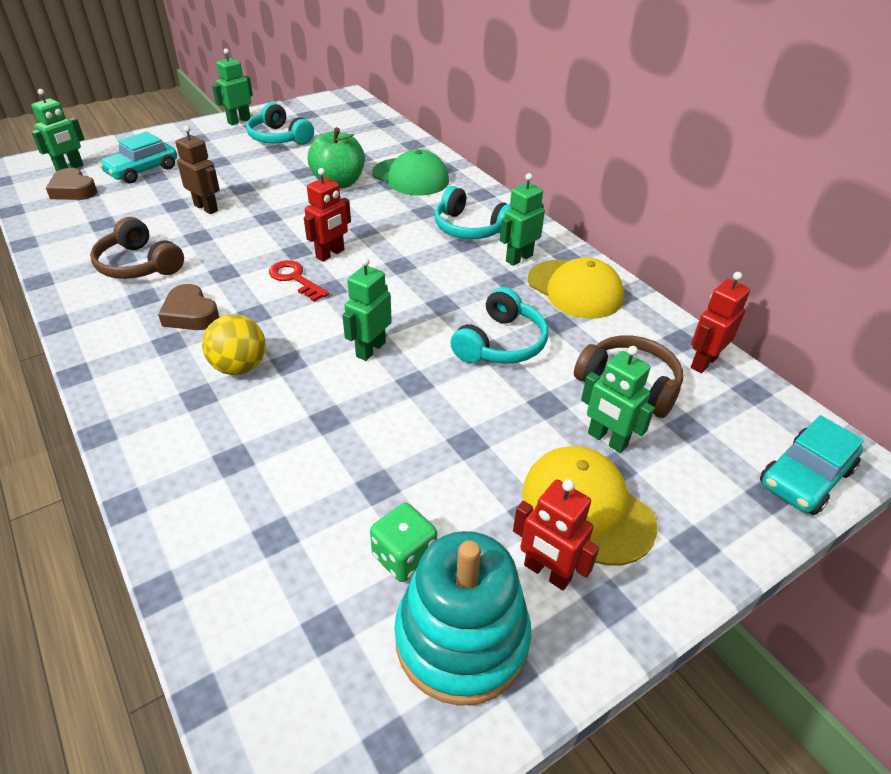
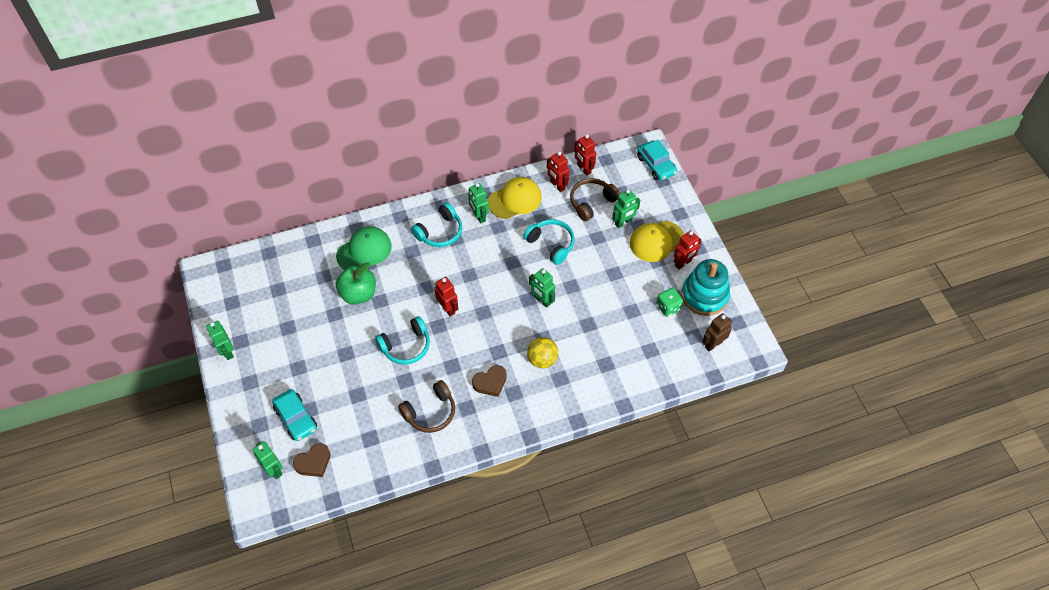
camera: 75 degrees left, 15 degrees up
(206, 208) = (368, 375): brown robot -> brown robot (713, 344)
(279, 138) = (271, 325): turquoise headphones -> turquoise headphones (406, 346)
(295, 279) = (469, 329): red key -> none
(638, 333) = (557, 185): none -> red robot

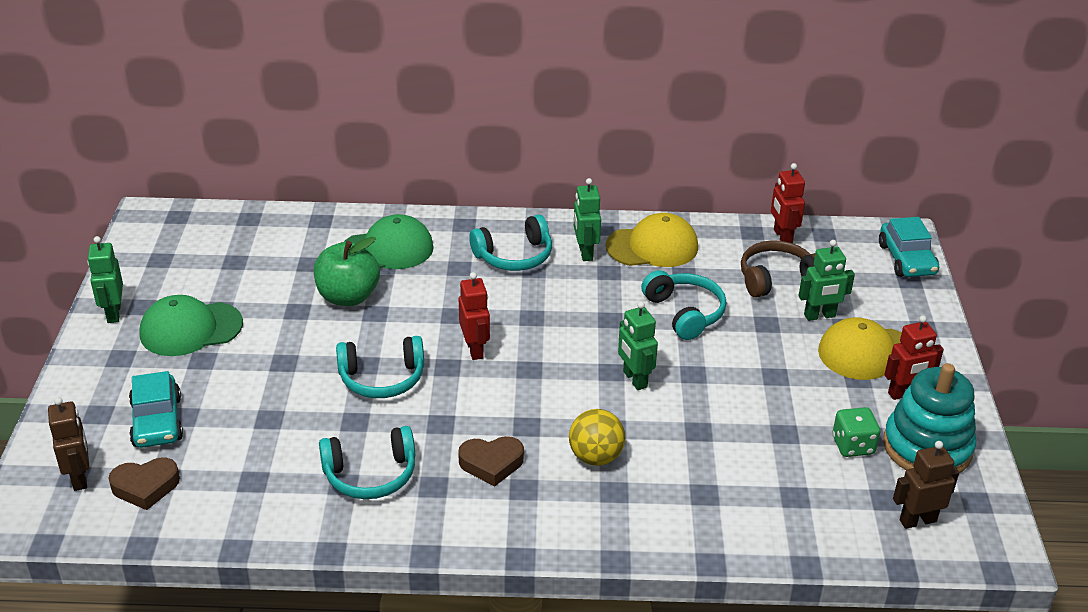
camera: 20 degrees right, 20 degrees down
(274, 470) = (80, 477): green robot -> brown robot
(279, 348) = (190, 329): none -> green cap
(430, 412) = (370, 475): brown headphones -> turquoise headphones
(557, 185) = (729, 246): red robot -> none

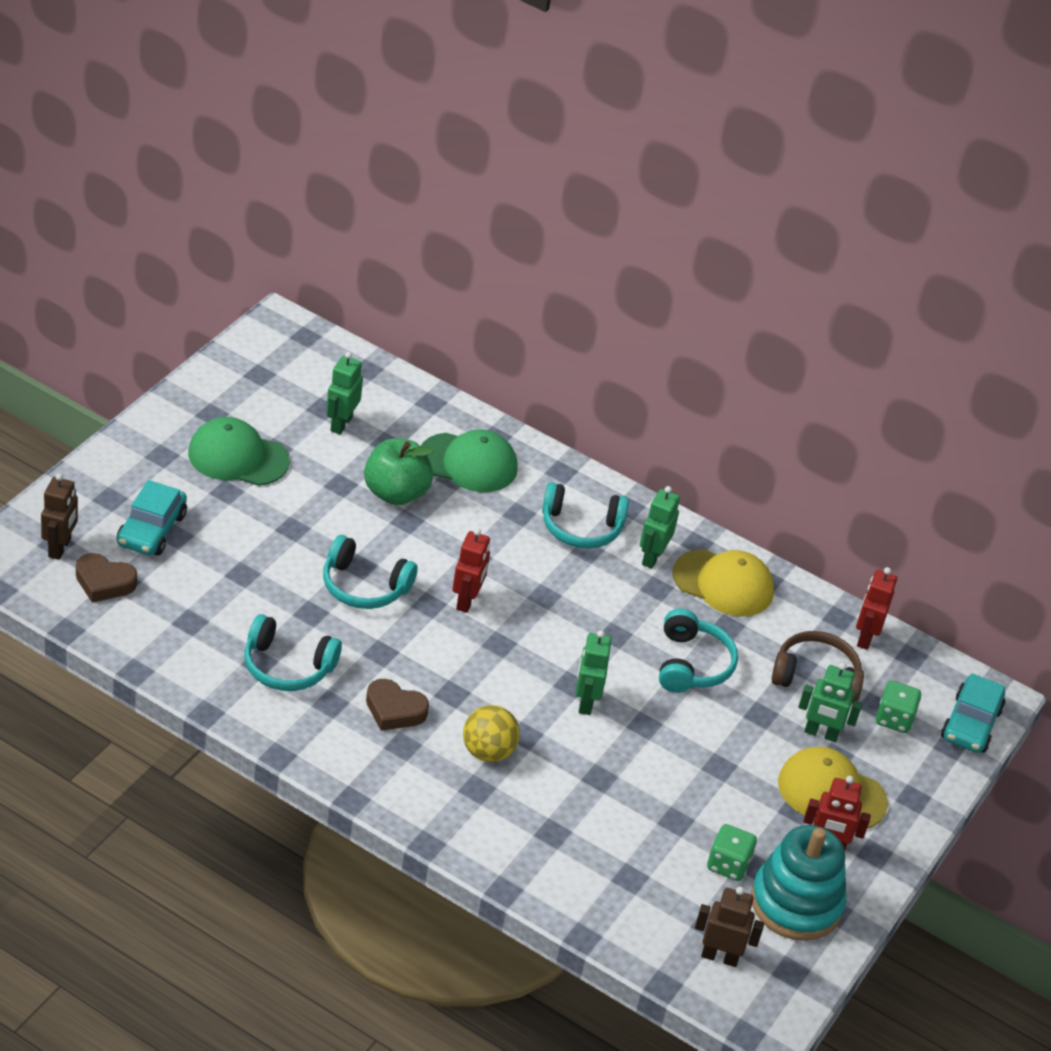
camera: 25 degrees right, 5 degrees up
(113, 313) = (184, 409): green robot -> green robot (341, 424)
(856, 281) = (894, 719): none -> green dice

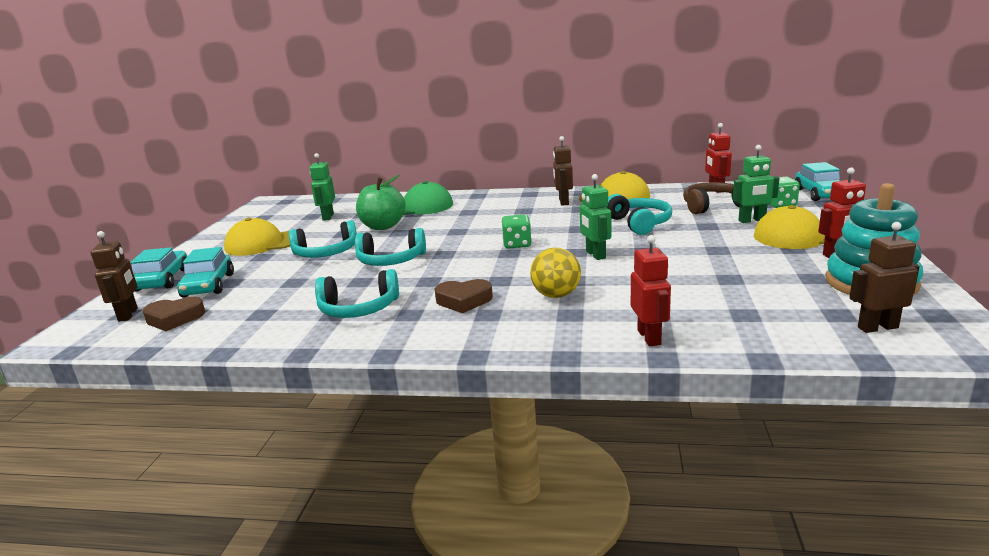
camera: 15 degrees left, 20 degrees down
(105, 488) = (163, 280): none -> turquoise car
(237, 457) = (263, 243): green cap -> yellow cap
(467, 601) = (468, 245): red robot -> red robot (649, 337)
(581, 527) = (510, 205): turquoise headphones -> turquoise headphones (326, 253)
(652, 557) = (563, 202): green robot -> brown robot
(728, 865) = (796, 283): green dice -> green dice (517, 244)

